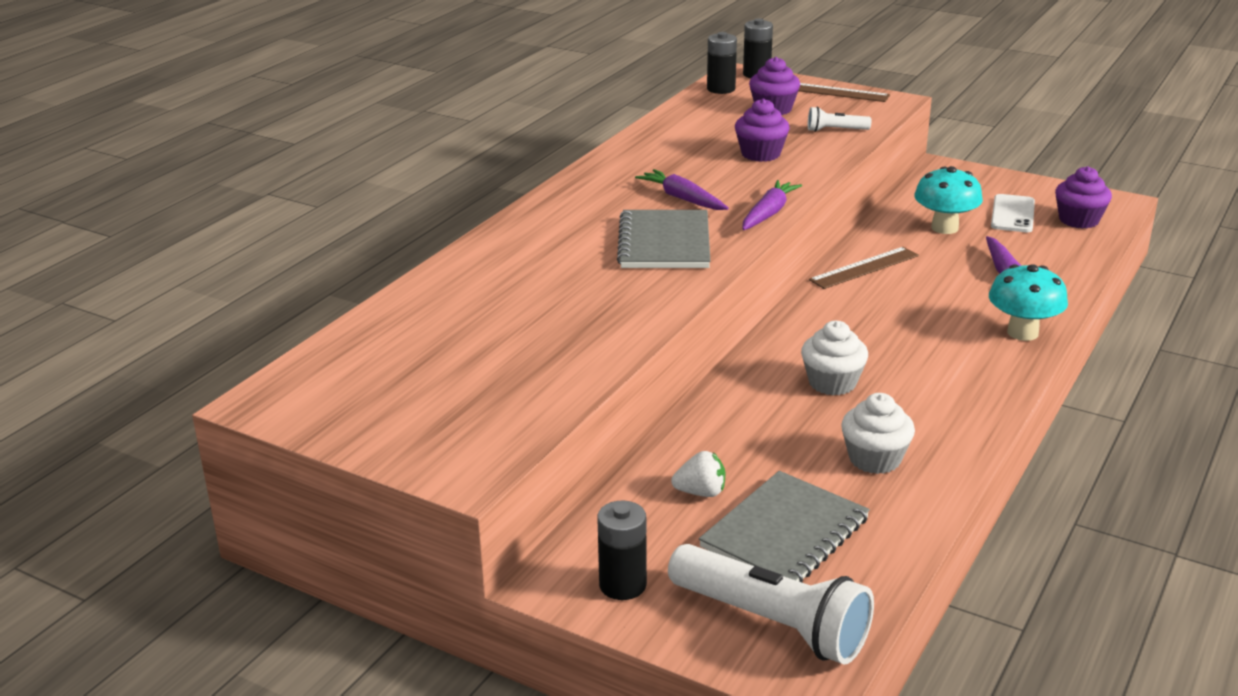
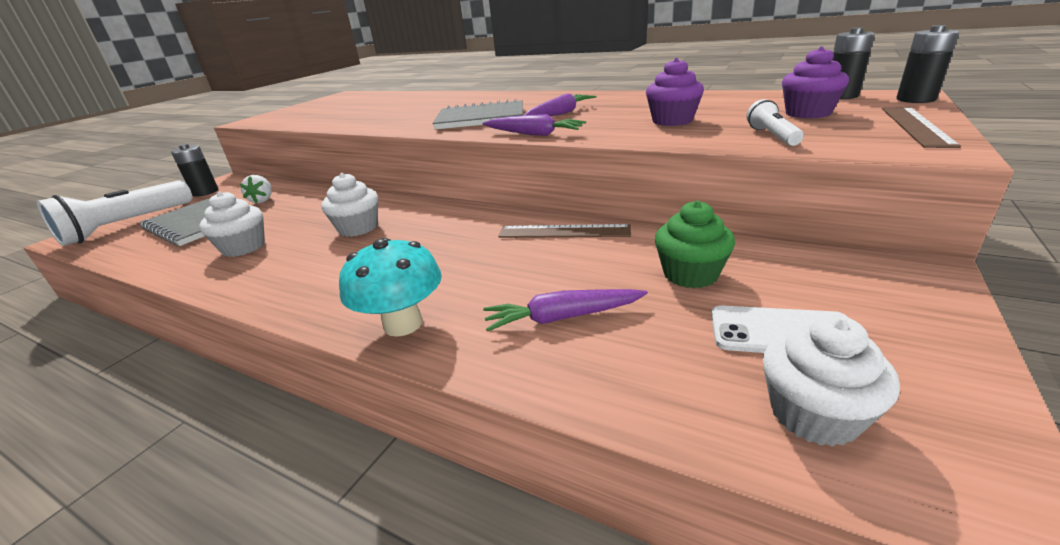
camera: 90 degrees right, 0 degrees up
(864, 268) = (564, 231): brown ruler -> brown ruler turned 45 degrees counterclockwise
(944, 228) = (690, 274): turquoise mushroom -> green cupcake
(1078, 220) = (814, 414): purple cupcake -> white cupcake

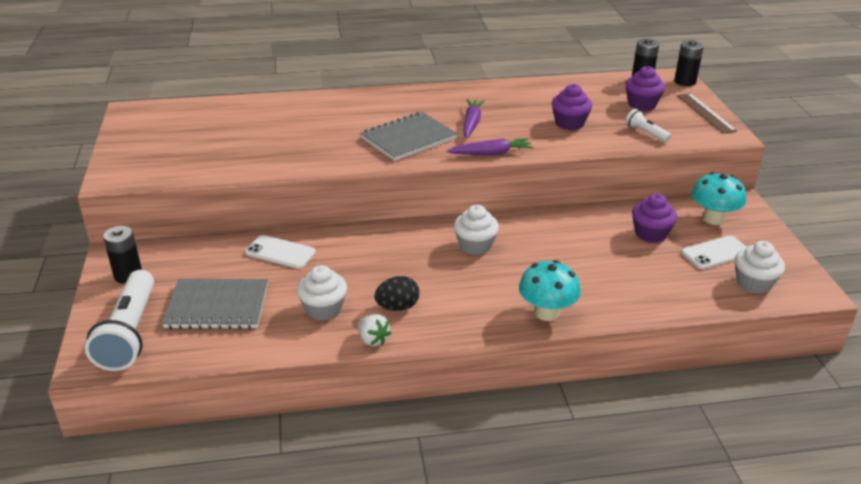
camera: 40 degrees left, 5 degrees up
(262, 200) = (232, 265): white strawberry -> white strawberry (373, 340)
(291, 264) = (397, 307): none -> black egg
(305, 199) = (280, 252): none -> white phone
(358, 228) = (393, 264): white cupcake -> white cupcake (475, 245)
(562, 317) = (621, 279): purple carrot -> none
(564, 231) = (549, 224): brown ruler -> none
(690, 274) = (650, 234): green cupcake -> purple cupcake
(834, 282) = (713, 219): none -> turquoise mushroom

